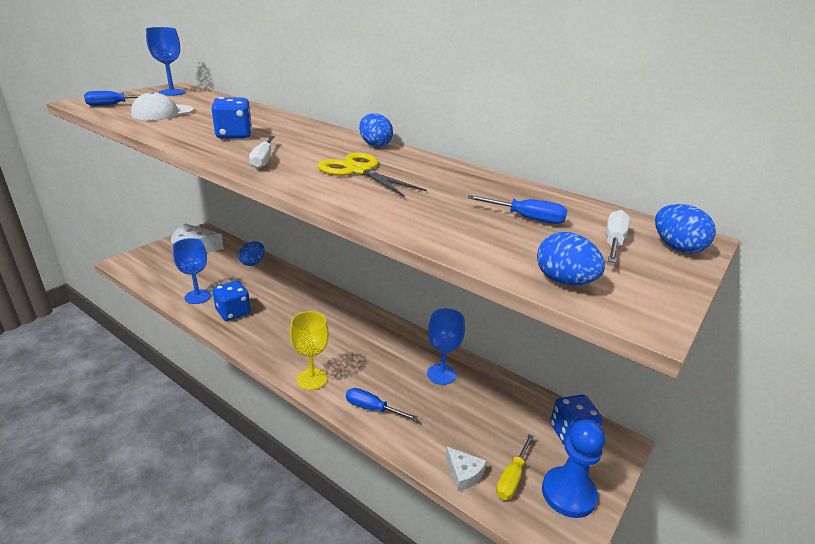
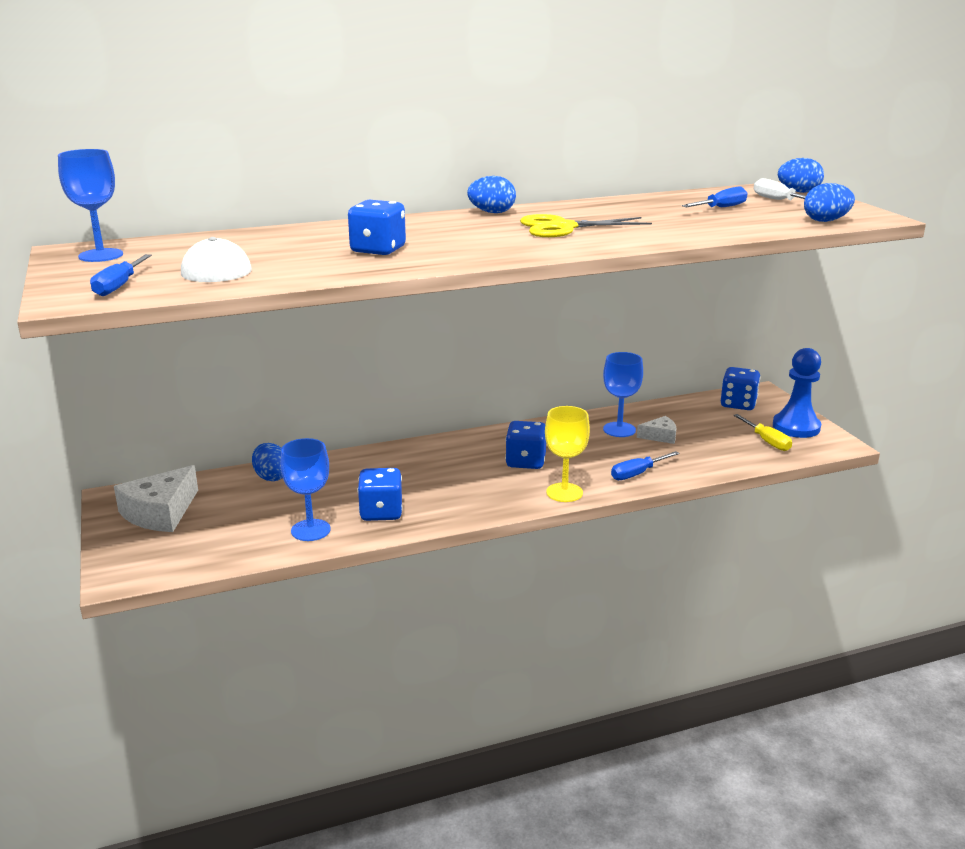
camera: 55 degrees left, 5 degrees down
(263, 160) = (487, 250): white screwdriver -> none
(346, 345) = (525, 462): none -> blue dice
(464, 473) = (749, 458): white cheese -> white cheese (660, 436)

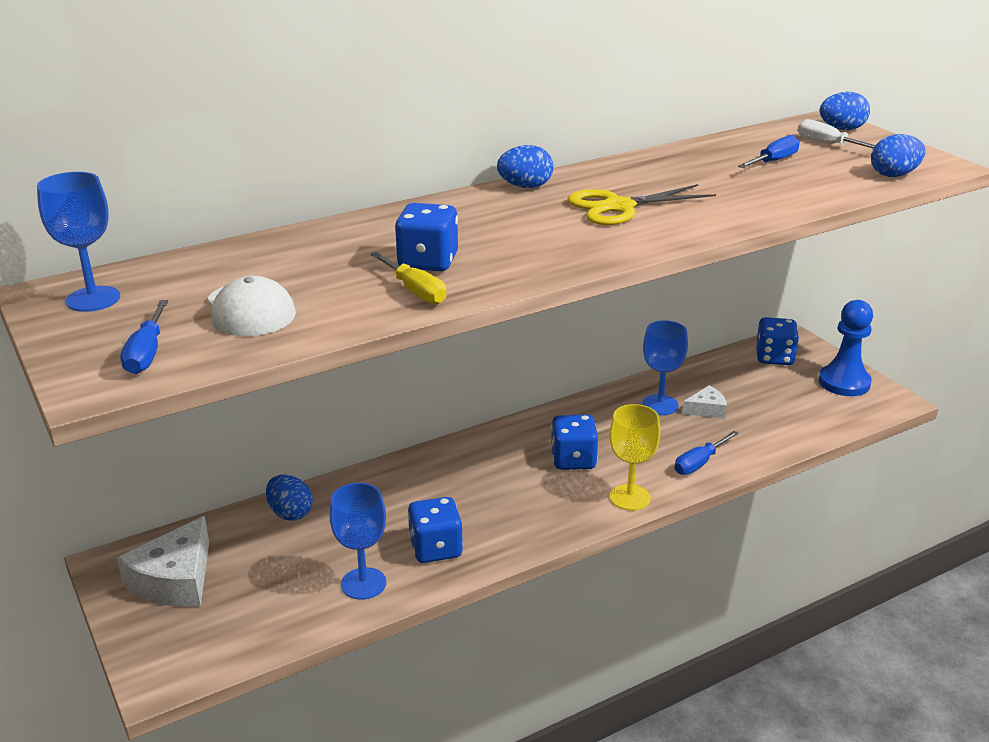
camera: 10 degrees left, 5 degrees up
(766, 441) = (820, 405): yellow screwdriver -> yellow screwdriver (414, 291)

